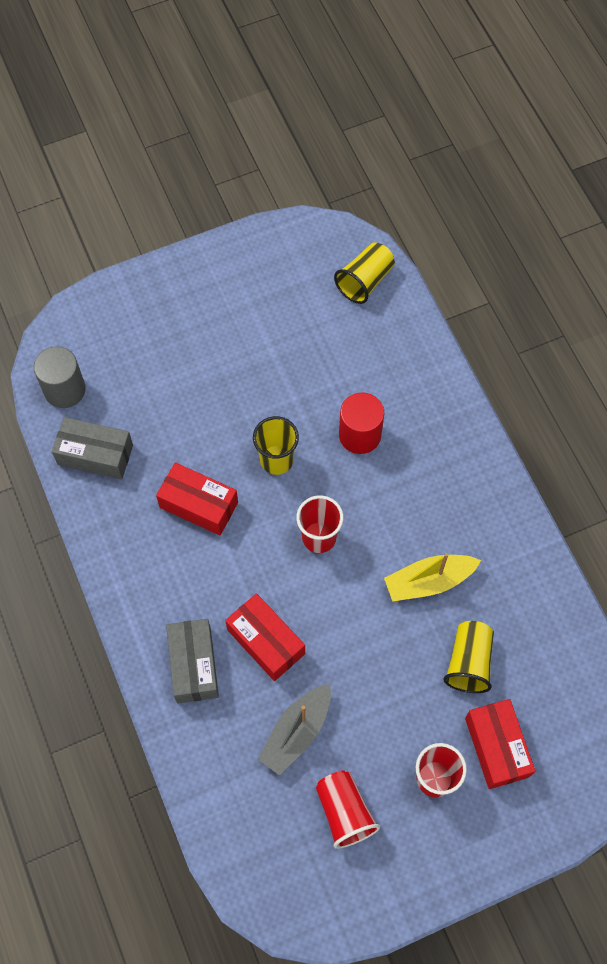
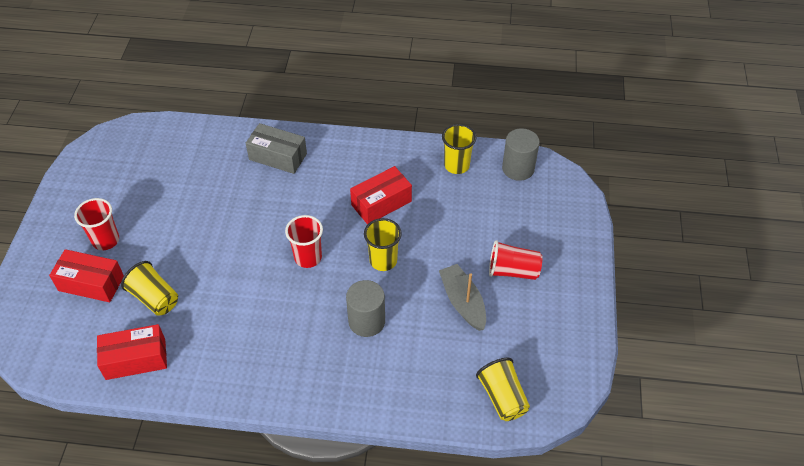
camera: 120 degrees right, 15 degrees down
(95, 455) = (456, 165): grey box -> yellow cup
(265, 642) = (262, 197): red box -> red box (135, 359)
(296, 732) = (195, 186): grey boat -> grey boat (463, 302)
(344, 812) = (131, 187): red cup -> red cup (512, 271)
(360, 435) = (366, 321): red cylinder -> grey cylinder
(428, 581) = (226, 305): yellow boat -> none

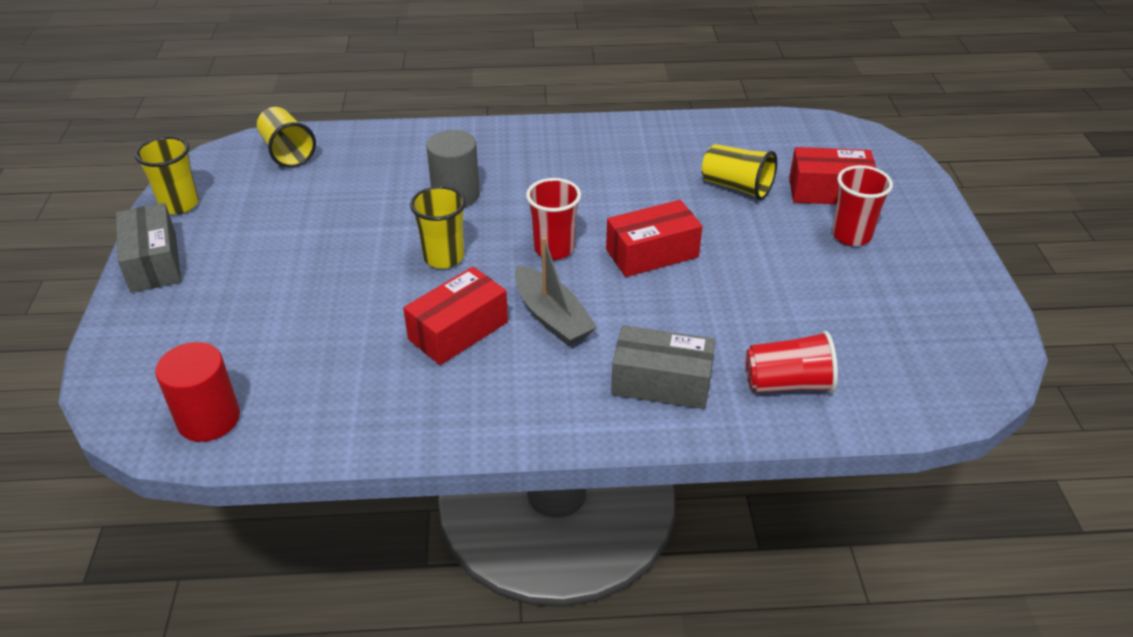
camera: 170 degrees right, 10 degrees down
(135, 359) = (719, 138): red box -> red box (652, 253)
(456, 165) = (326, 409): yellow cup -> yellow cup (179, 204)
(463, 302) = (328, 226): grey boat -> grey boat (552, 317)
(512, 271) = (251, 267): red cup -> red cup (787, 383)
(518, 168) = (209, 419): grey cylinder -> red cylinder
(580, 284) = (154, 262): none -> grey box

